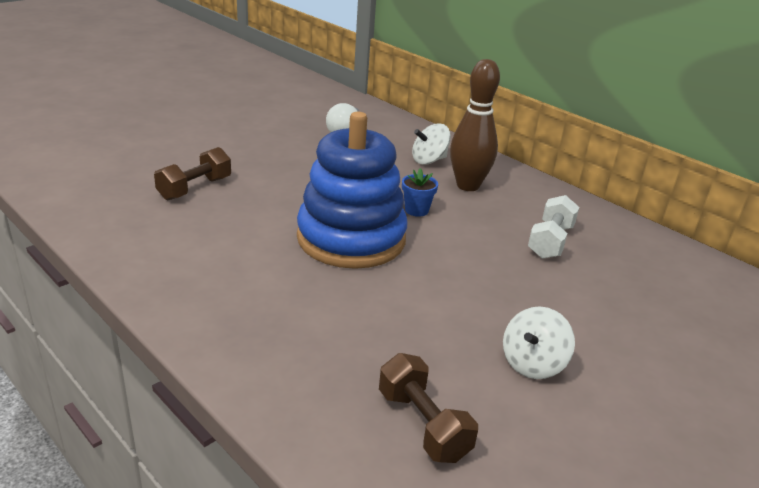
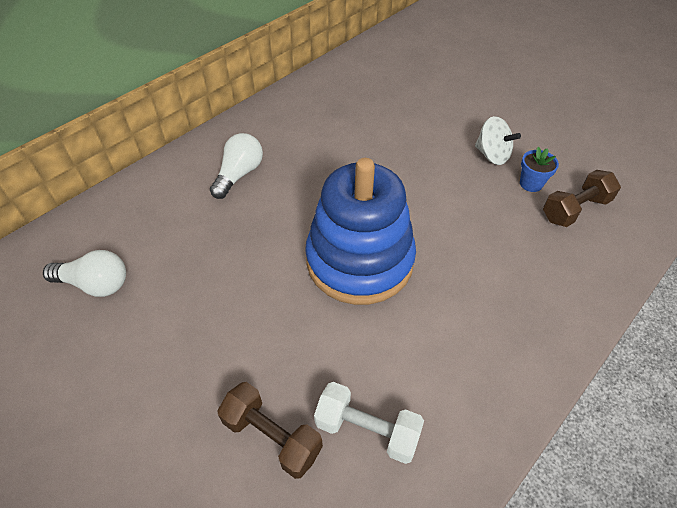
camera: 90 degrees left, 20 degrees up
(416, 210) = (295, 212): blue flower pot -> blue flower pot (531, 184)
(429, 160) = (181, 202): white spinning top -> none
(468, 186) = (239, 174): brown bowling pin -> white light bulb
(550, 241) = (334, 131): white dumbbell -> white dumbbell (367, 430)

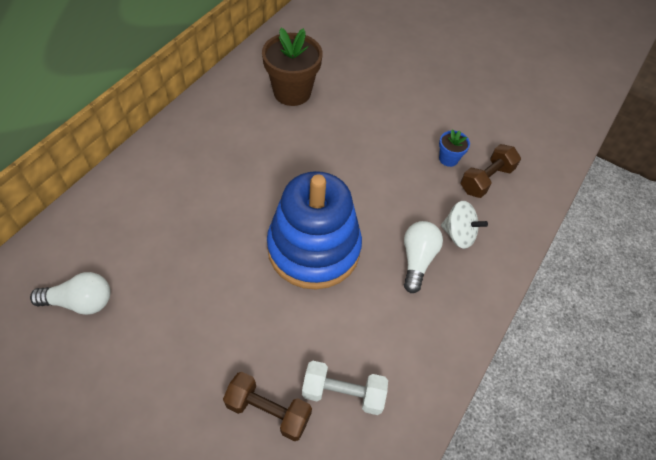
camera: 15 degrees left, 5 degrees up
(239, 174) = (190, 177): white light bulb -> white light bulb (417, 259)
(363, 104) = (292, 92): none -> brown flower pot
(492, 155) = (413, 134): white spinning top -> white spinning top (458, 234)

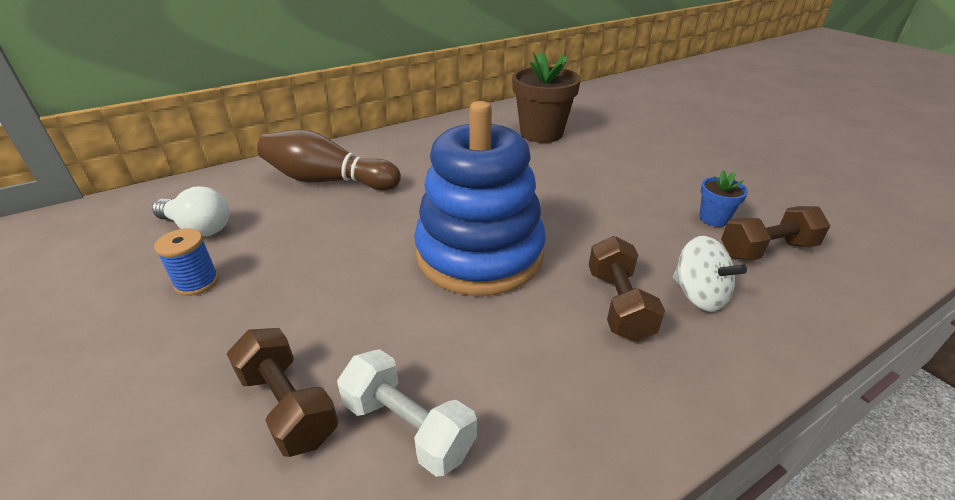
camera: 30 degrees right, 20 degrees down
(129, 351) = (197, 282): none -> blue spool
(148, 210) = (328, 181): none -> brown bowling pin
(417, 259) = (618, 304): white light bulb -> brown dumbbell

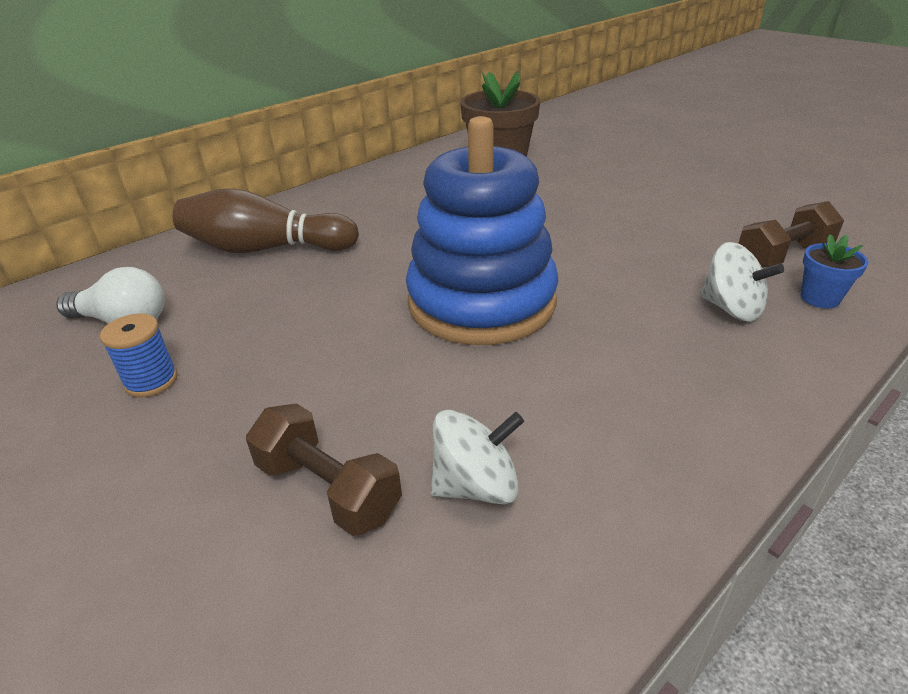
camera: 10 degrees left, 0 degrees up
(408, 427) = (476, 485): white dumbbell -> white spinning top
(618, 304) = (653, 330): brown dumbbell -> none
(713, 218) = (718, 233): blue flower pot -> blue flower pot (820, 298)

